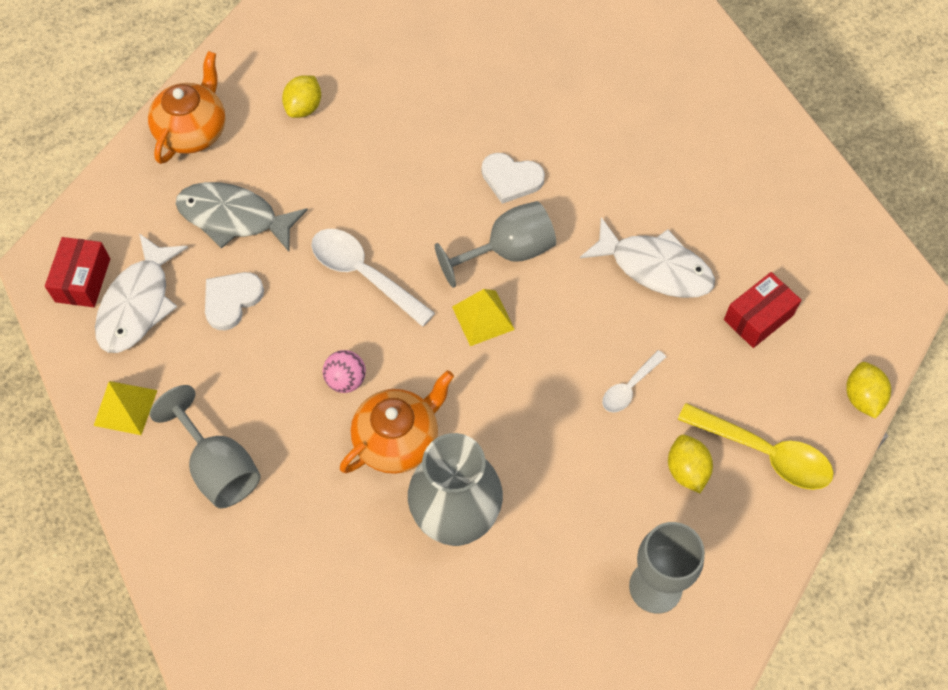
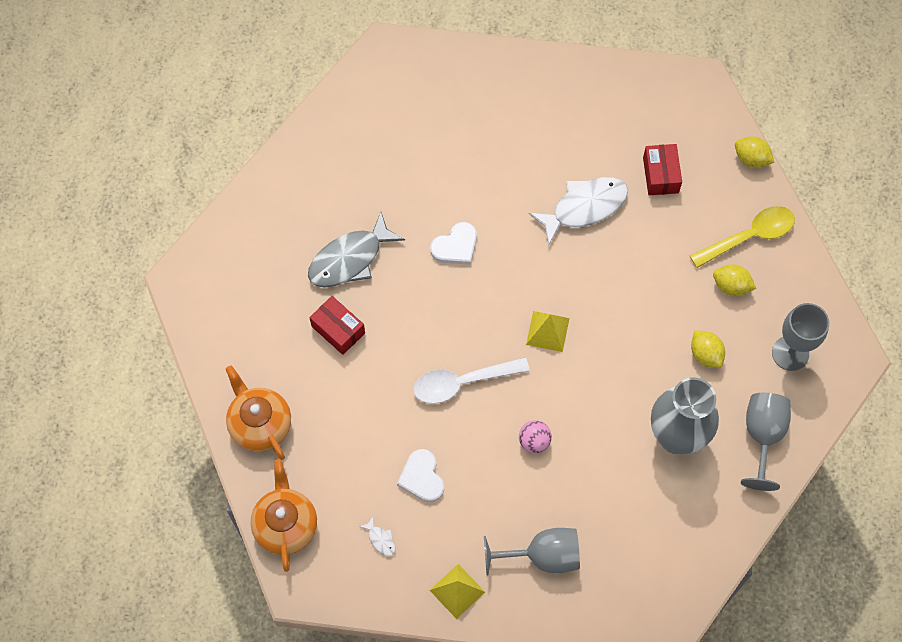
camera: 55 degrees left, 5 degrees up
(83, 280) = (334, 566): red box -> red box (338, 330)
(138, 304) = (380, 540): white fish -> white fish, size x0.40
(234, 218) = (356, 438): grey fish -> grey fish (350, 259)
(304, 108) = (296, 339): yellow lemon -> yellow lemon (705, 354)
(398, 440) = (598, 436): orange teapot -> orange teapot (285, 525)
(508, 252) = (510, 285): grey goblet -> grey goblet (762, 436)
(629, 387) = (656, 279): white spoon -> none

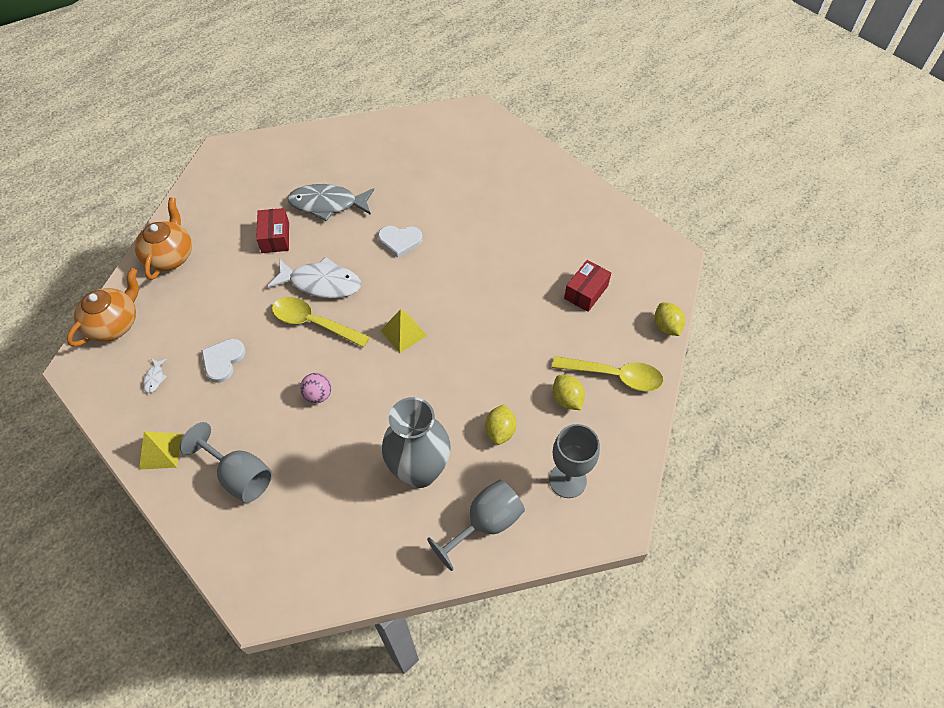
camera: 40 degrees right, 10 degrees down
(462, 383) = (313, 323): white spoon -> yellow spoon
(584, 207) = (510, 276): white fish -> white fish (321, 283)

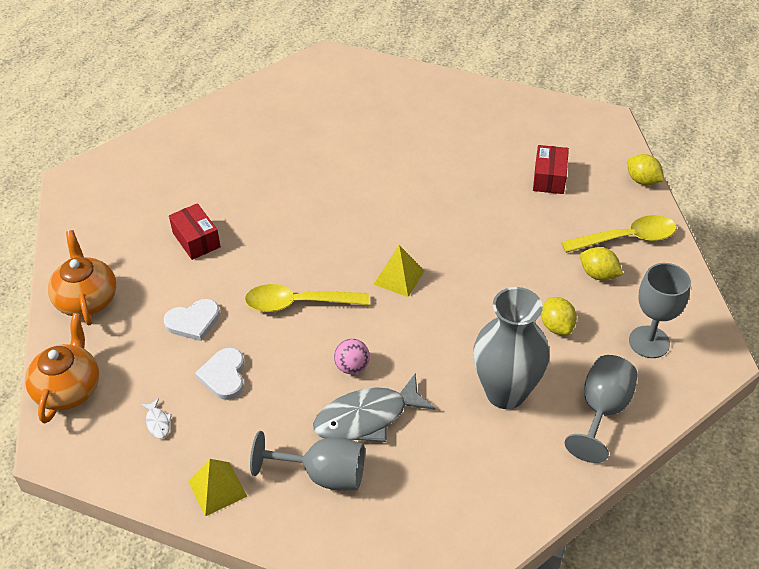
camera: 25 degrees left, 10 degrees down
(321, 283) = (279, 264): white fish -> none
(327, 204) = (231, 190): grey fish -> grey fish (367, 418)
(400, 241) = (334, 197): white heart -> white heart (193, 321)

